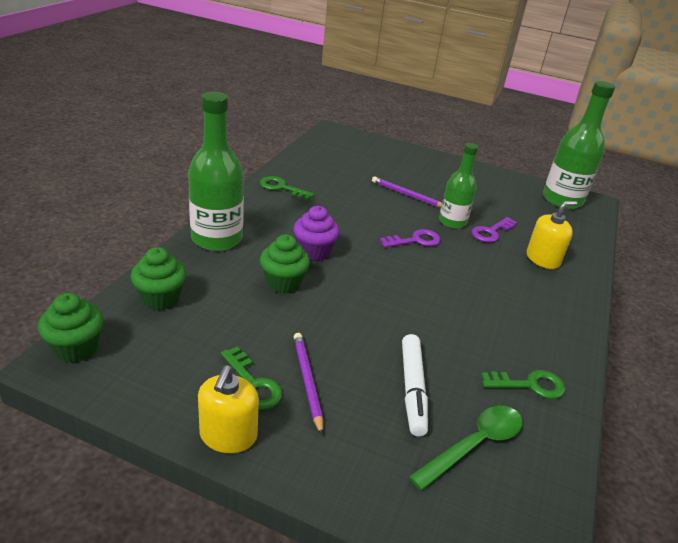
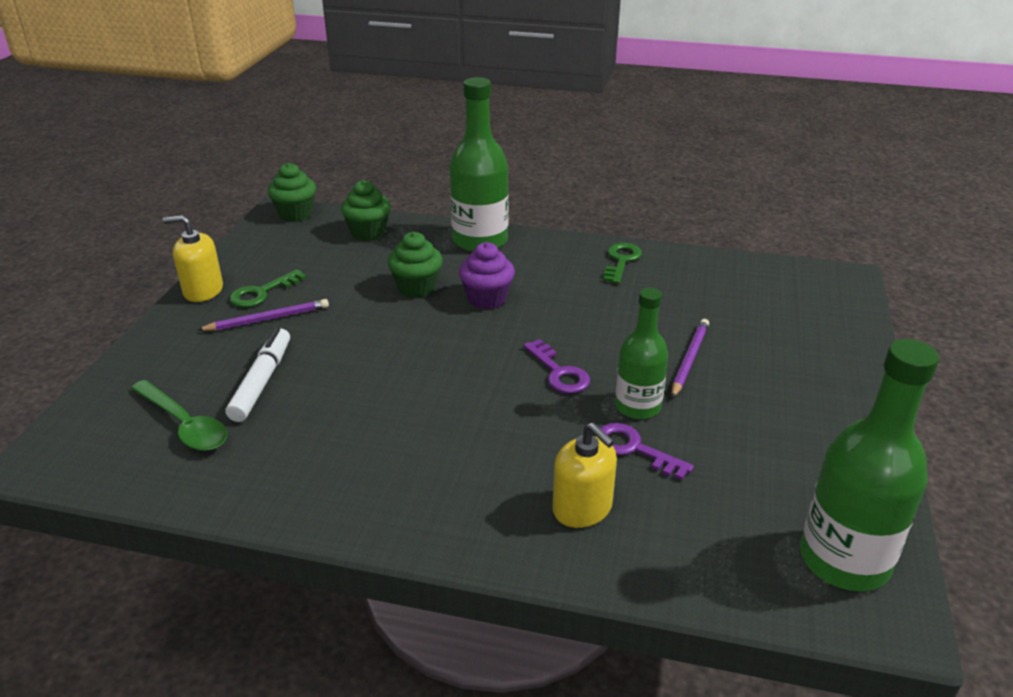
camera: 85 degrees right, 0 degrees up
(412, 389) = (262, 381): white marker -> white marker turned 105 degrees clockwise
(530, 385) = (275, 472): green key -> none

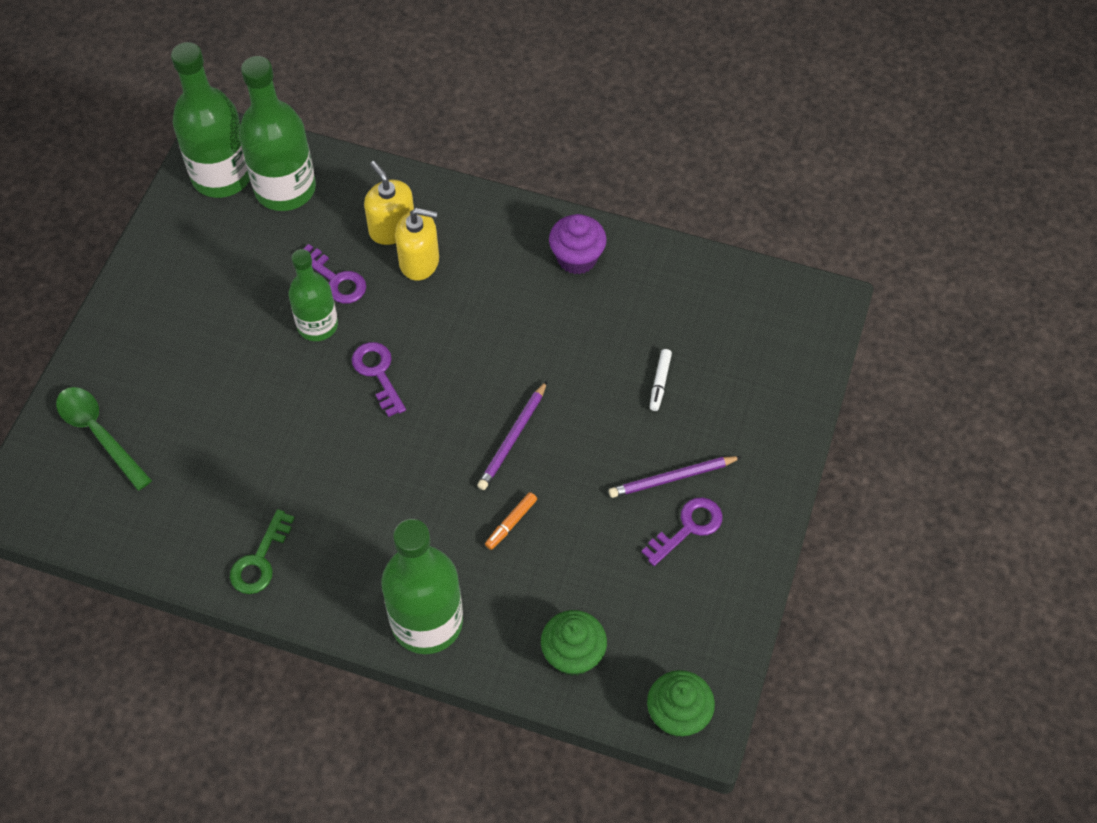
camera: 175 degrees left, 25 degrees up
(184, 424) = (717, 334): green spoon -> green spoon (99, 434)
(203, 290) = (757, 537): yellow soap dispenser -> yellow soap dispenser (419, 261)
(262, 293) = (688, 527): green key -> purple key
(262, 381) = (660, 382): white marker -> white marker, size x0.55
(417, 288) = (511, 523): green cupcake -> orange marker
(487, 299) = (433, 495): purple cupcake -> purple cupcake (577, 258)
(689, 360) = (247, 381): purple pencil -> purple pencil (513, 438)
(746, 548) = (285, 189): none -> green bottle

